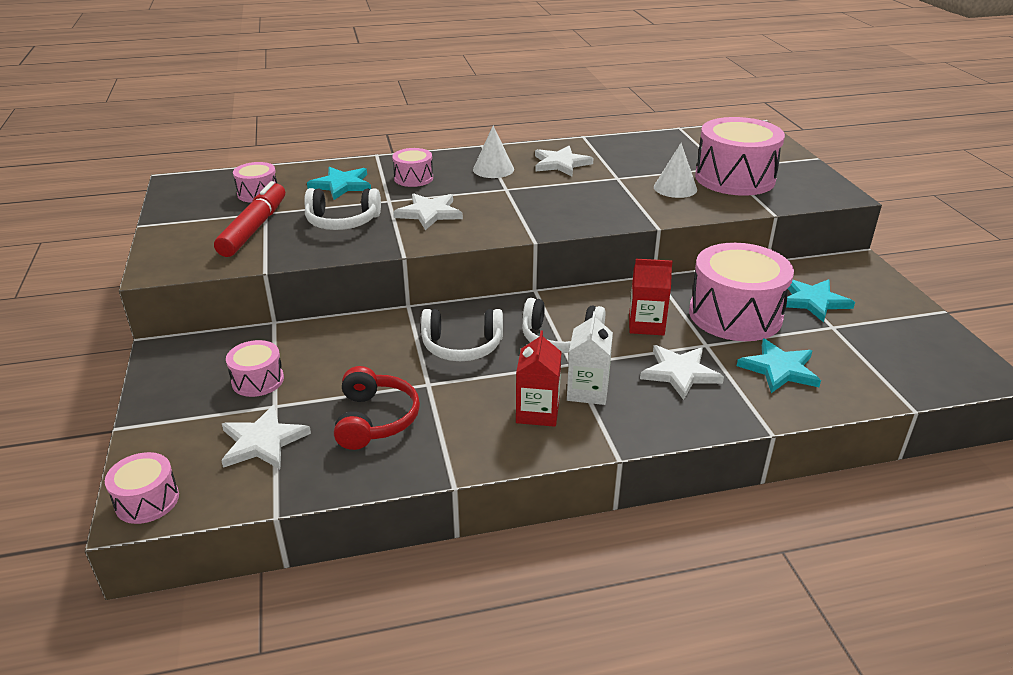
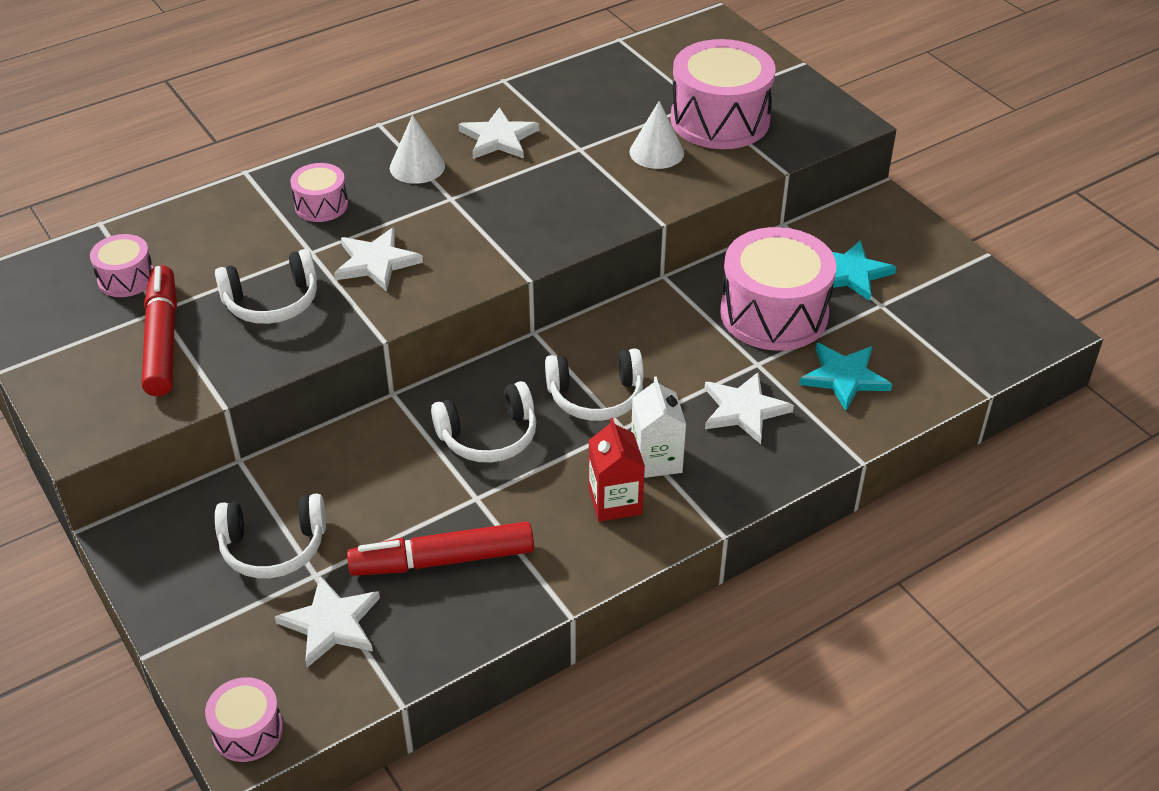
camera: 20 degrees left, 10 degrees up
(258, 380) = (273, 547): pink drum -> white headphones
(341, 185) = (232, 239): turquoise star -> none
(375, 419) = (442, 560): red headphones -> red marker
(646, 325) = (683, 352): red carton -> none

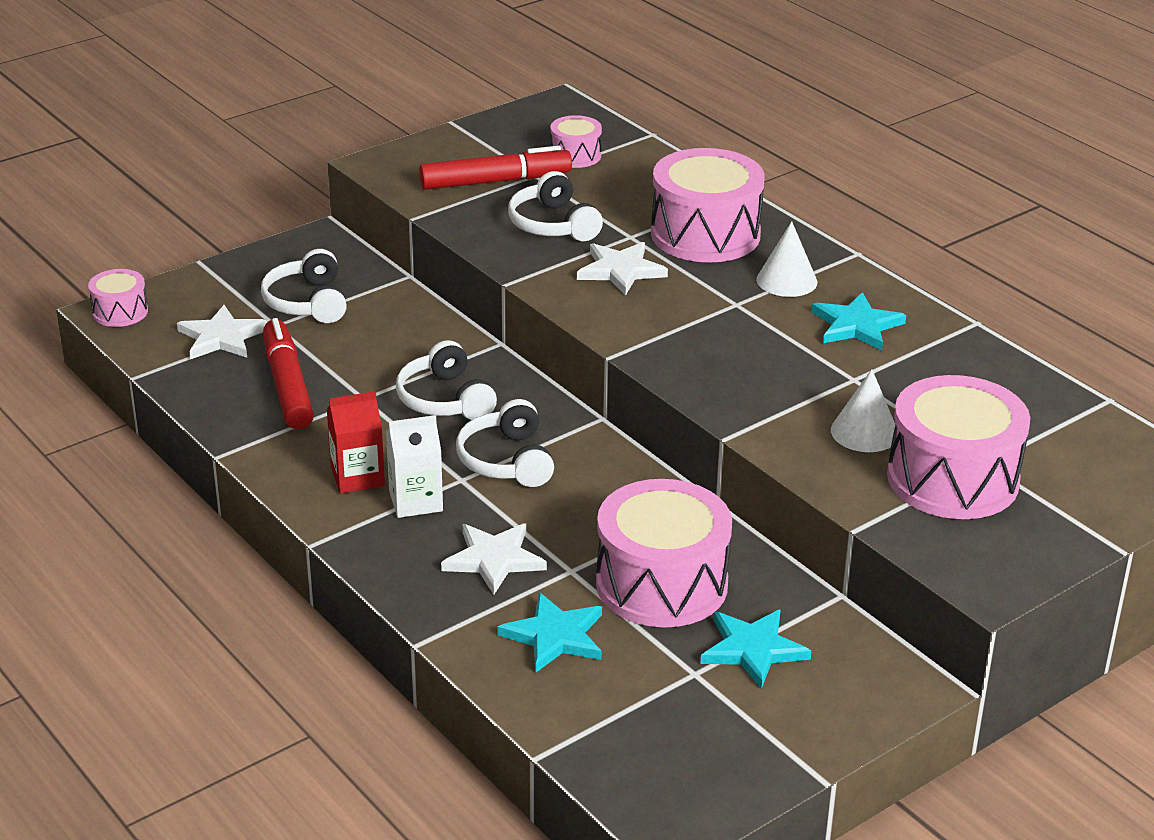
camera: 85 degrees right, 10 degrees down
(321, 205) = (705, 234): pink drum -> pink drum, size x2.01
(499, 138) = (856, 326): white star -> turquoise star

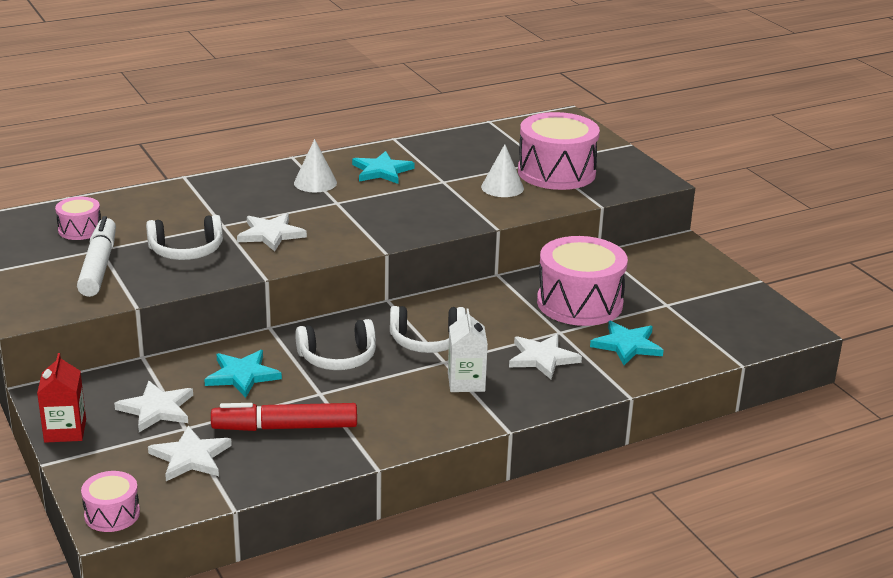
camera: 80 degrees left, 5 degrees down
(307, 302) = (156, 409): white headphones -> white star
(357, 477) = (428, 404): red carton -> red carton (65, 431)
(495, 181) = (99, 266): red marker -> white marker
(705, 234) = (237, 199): pink drum -> none
(752, 649) = (646, 284): turquoise star -> turquoise star (242, 375)

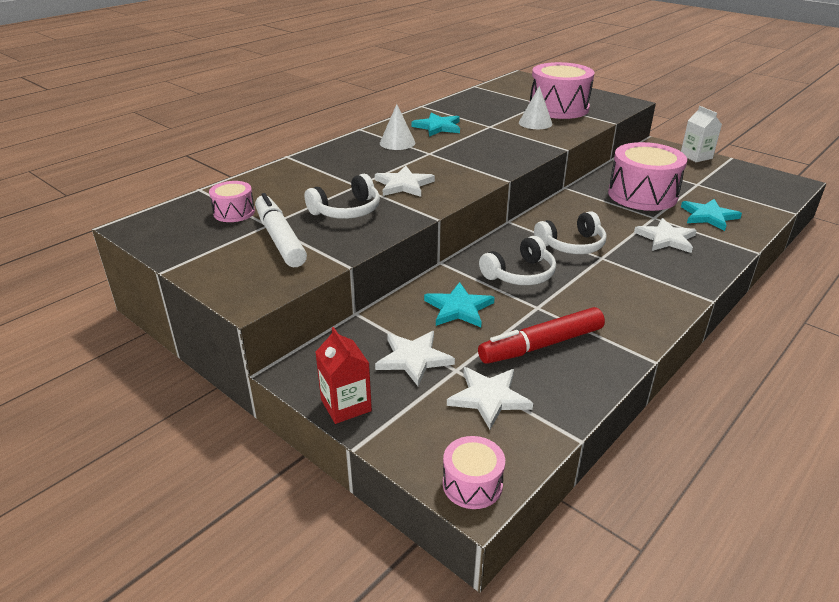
camera: 20 degrees left, 5 degrees up
(466, 382) = (636, 269): white carton -> white carton (696, 156)

